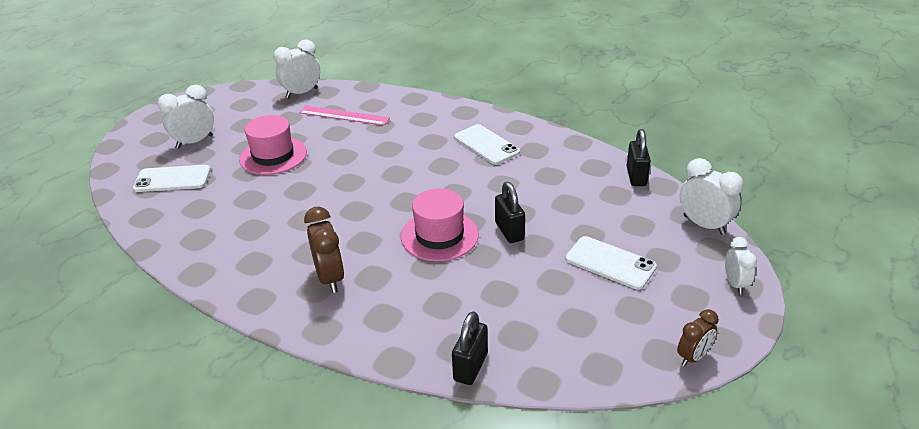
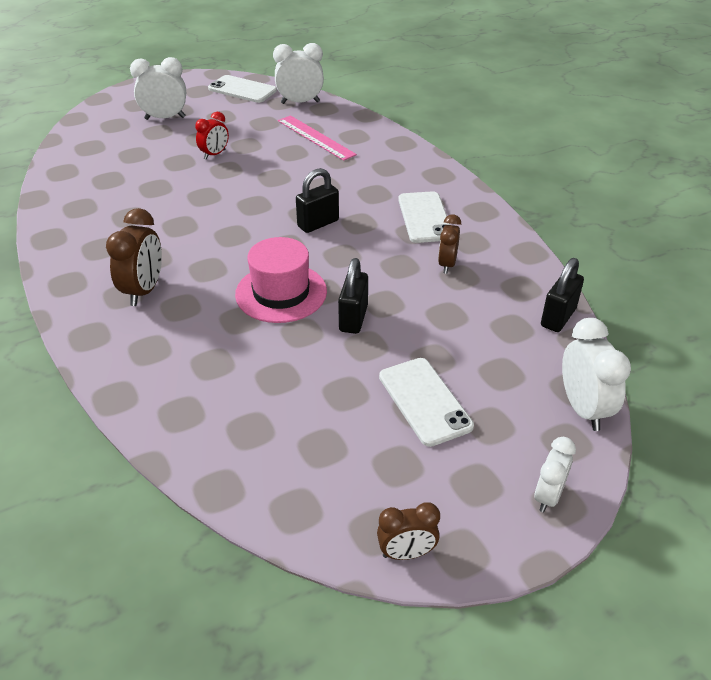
camera: 30 degrees right, 5 degrees up
(172, 179) = (114, 146): white phone -> white phone (242, 90)
(273, 156) = (214, 154): pink hat -> red clock
(470, 367) = (173, 438): black padlock -> black padlock (318, 223)
(534, 170) = (447, 264): none -> brown clock

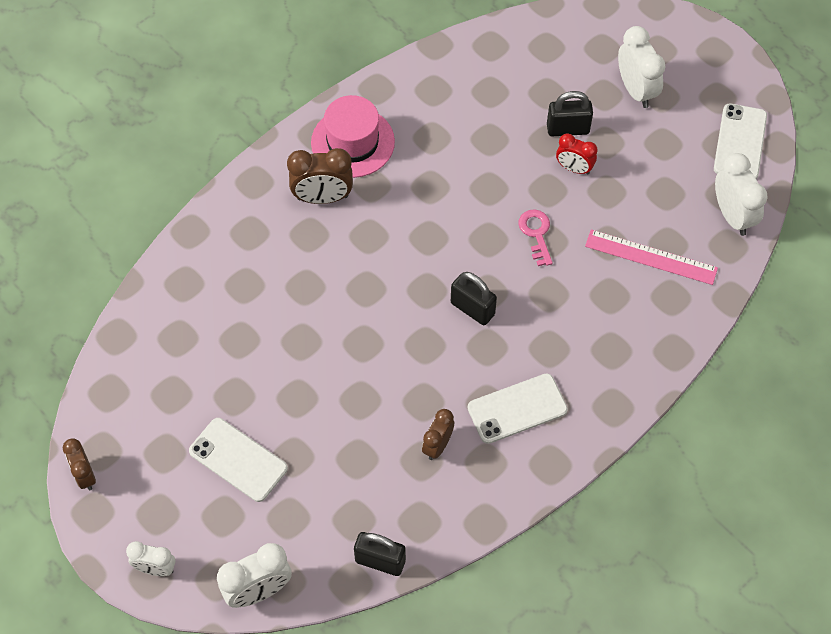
camera: 75 degrees right, 20 degrees up
(264, 181) = (536, 233): none -> pink key
(281, 293) = (350, 308): pink hat -> pink hat (352, 142)
(315, 137) = (651, 257): pink ruler -> pink ruler turned 75 degrees clockwise
(353, 318) = (330, 379): black padlock -> black padlock (568, 129)
(424, 401) = (238, 460): white phone -> white phone turned 75 degrees clockwise
(447, 264) = (437, 445): brown clock -> brown clock turned 60 degrees counterclockwise

